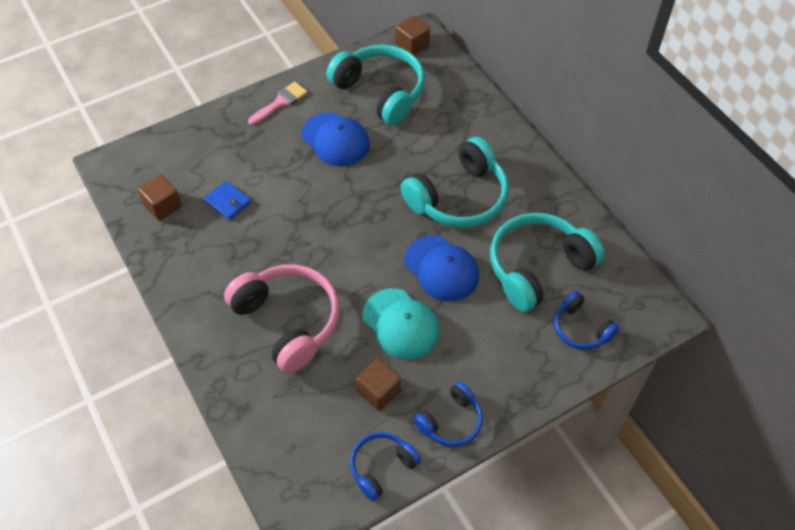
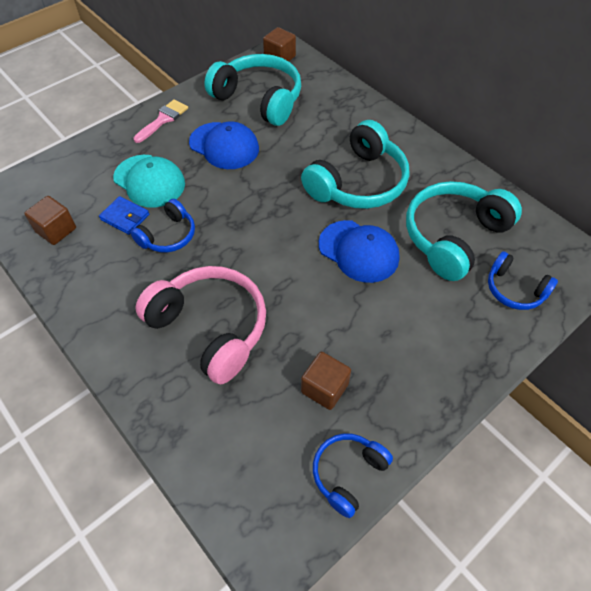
camera: 10 degrees left, 0 degrees up
(401, 324) = (331, 313): turquoise cap -> turquoise cap (149, 181)
(451, 421) = (410, 408): blue headphones -> blue headphones (168, 235)

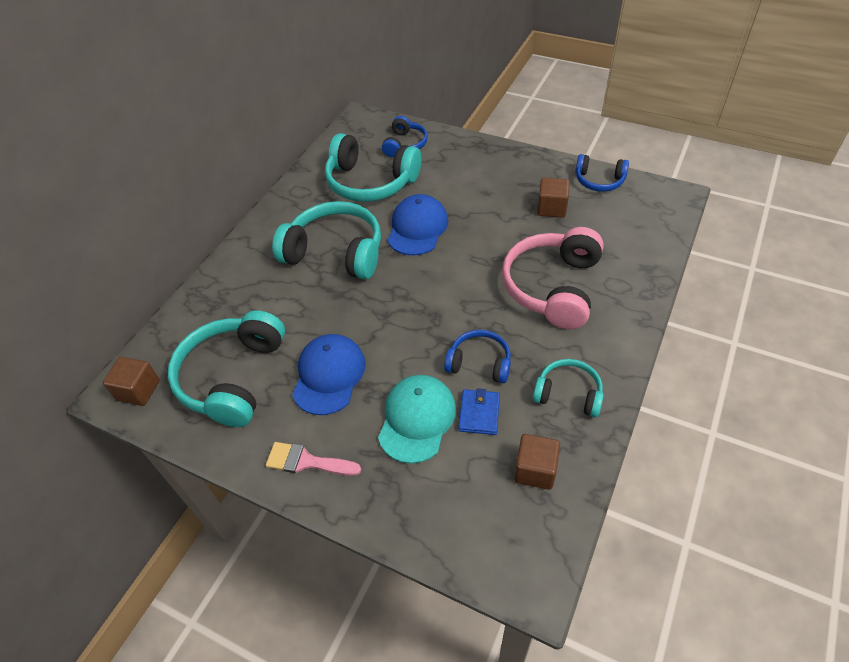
camera: 110 degrees left, 5 degrees down
(95, 280) = (568, 394): none -> turquoise headphones

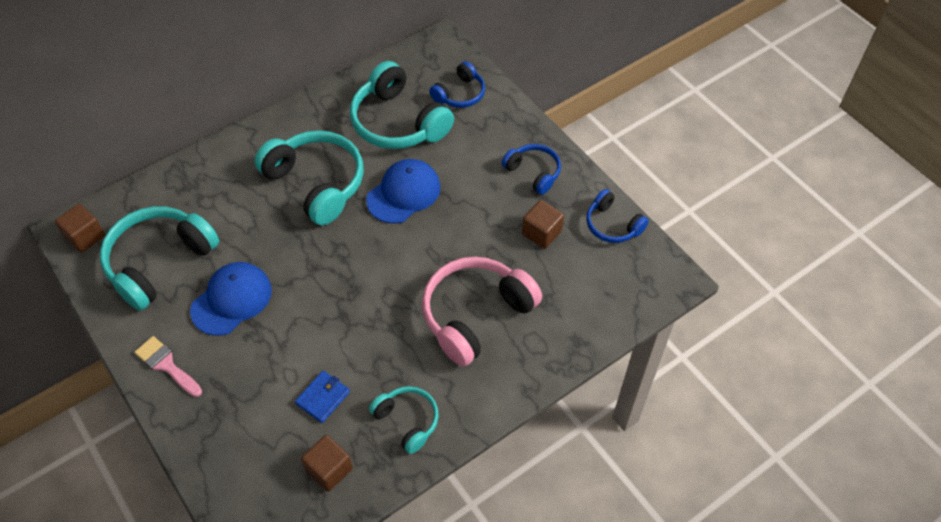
camera: 25 degrees right, 5 degrees up
(417, 419) = (271, 375): turquoise cap -> none
(479, 363) = (357, 353): blue headphones -> blue headphones (533, 172)

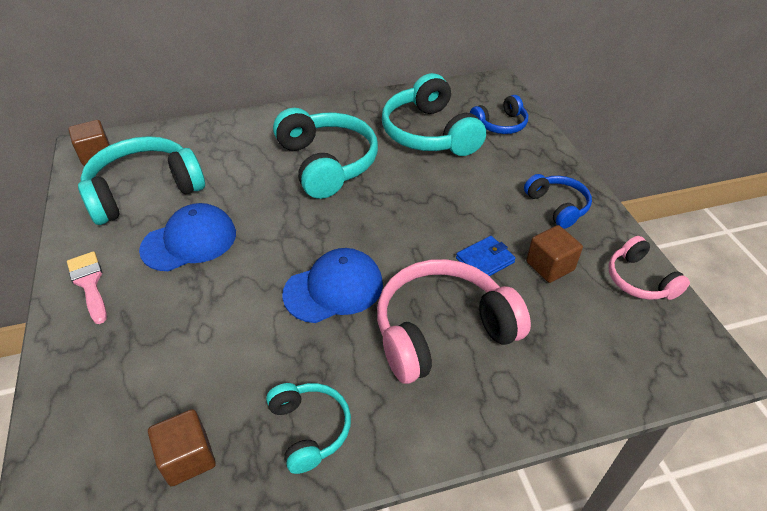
camera: 20 degrees right, 10 degrees down
(323, 398) = (226, 368): blue wallet -> blue wallet (485, 260)
(404, 193) = (410, 192): blue cap -> blue cap (334, 288)
(612, 225) = (639, 280): blue headphones -> pink headphones

